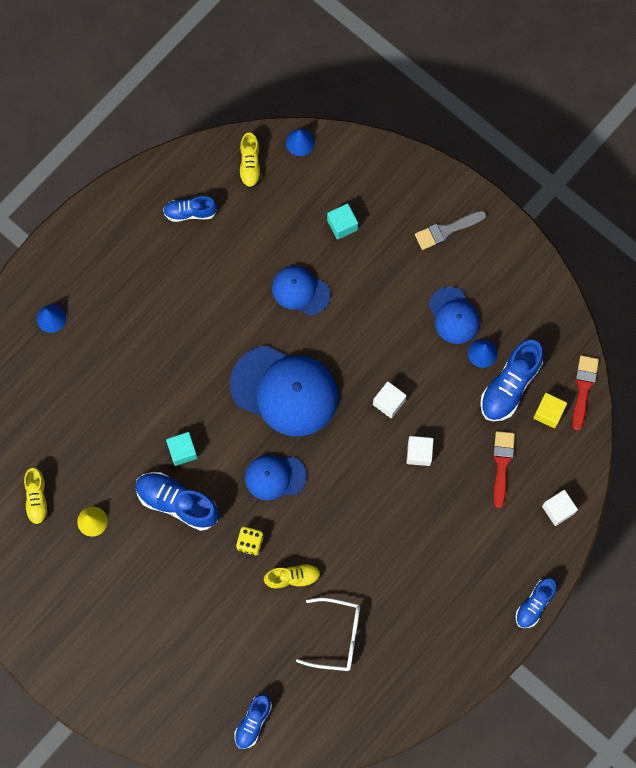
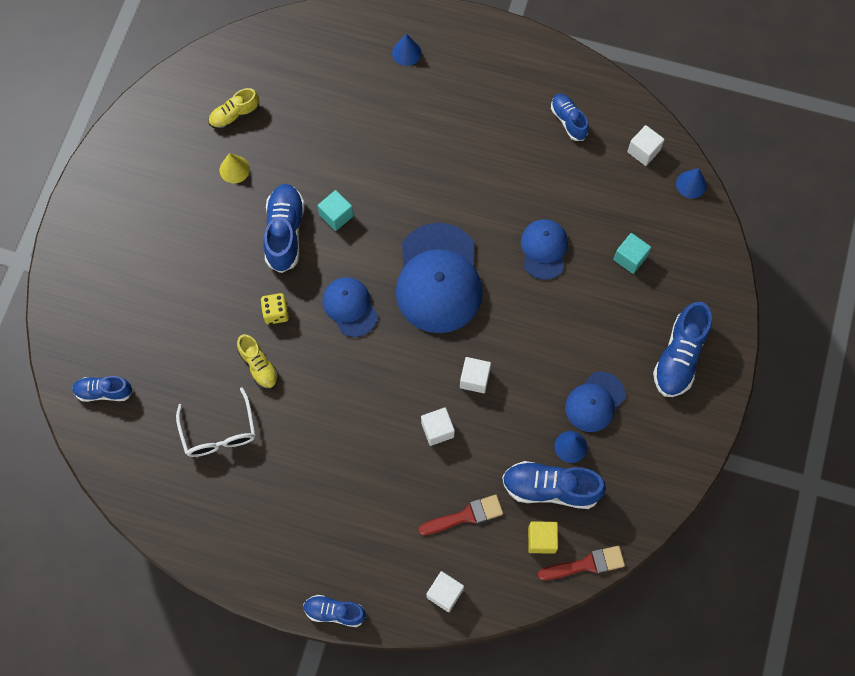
camera: 65 degrees right, 5 degrees down
(250, 165) = (643, 151): yellow shoe -> white cube
(447, 230) = (679, 357): grey brush -> blue shoe

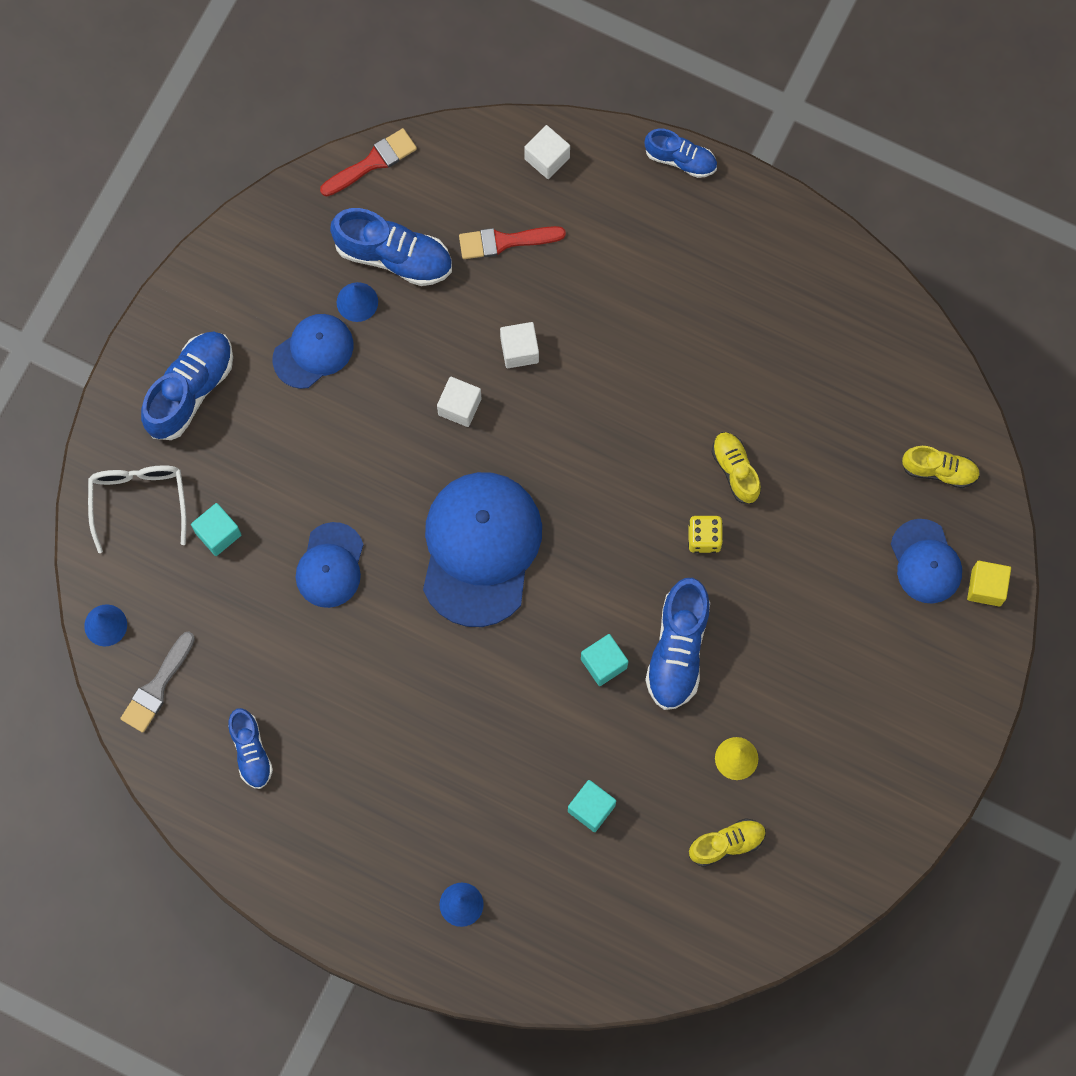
camera: 170 degrees left, 5 degrees up
(104, 392) = (939, 470): blue shoe -> yellow shoe
(219, 432) = (796, 394): white glasses -> white glasses (139, 501)
(330, 122) = (591, 808): none -> turquoise cube
(350, 307) = (605, 529): blue cap -> blue cap (925, 561)
(541, 539) = (418, 199): yellow cube -> yellow cube (986, 587)
(586, 564) = (372, 162): red brush -> red brush turned 150 degrees clockwise
(643, 151) = (157, 686): white cube -> grey brush

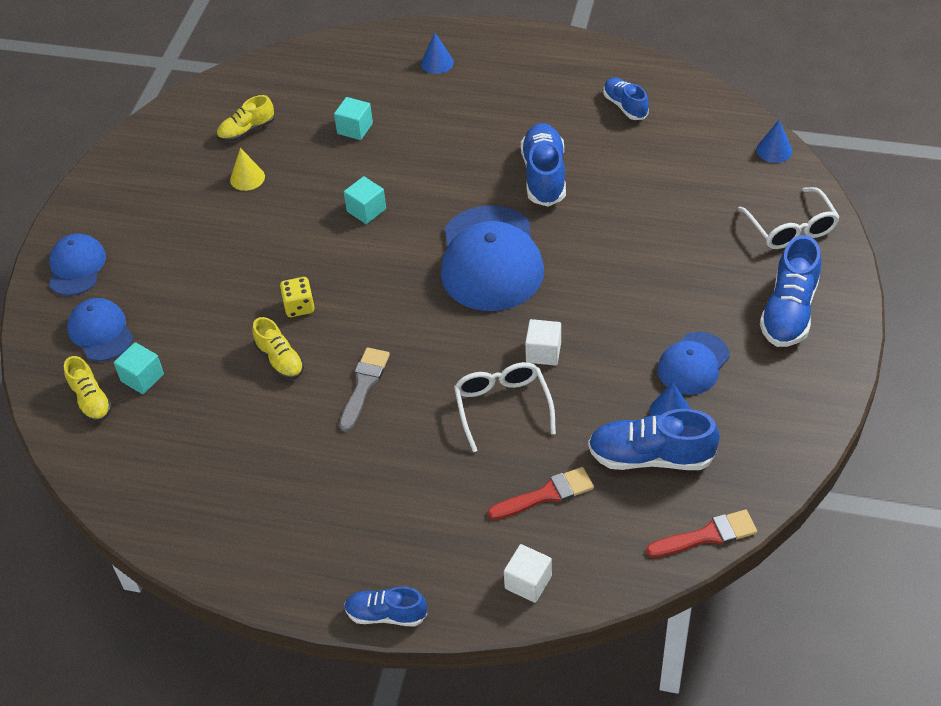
camera: 170 degrees right, 25 degrees down
(157, 686) = (714, 125): grey brush -> grey brush (364, 385)
(218, 533) = (714, 222): turquoise cube -> turquoise cube (142, 378)
(330, 565) = (612, 222): blue cap -> blue cap (76, 267)
(372, 162) = (707, 535): red brush -> red brush turned 150 degrees counterclockwise
(519, 350) = (502, 407): white cube -> white glasses
(677, 650) = (307, 230): blue shoe -> blue shoe (544, 176)
(939, 470) = (91, 400): yellow shoe -> yellow shoe turned 120 degrees counterclockwise
(986, 587) = (46, 326): yellow cube -> none

